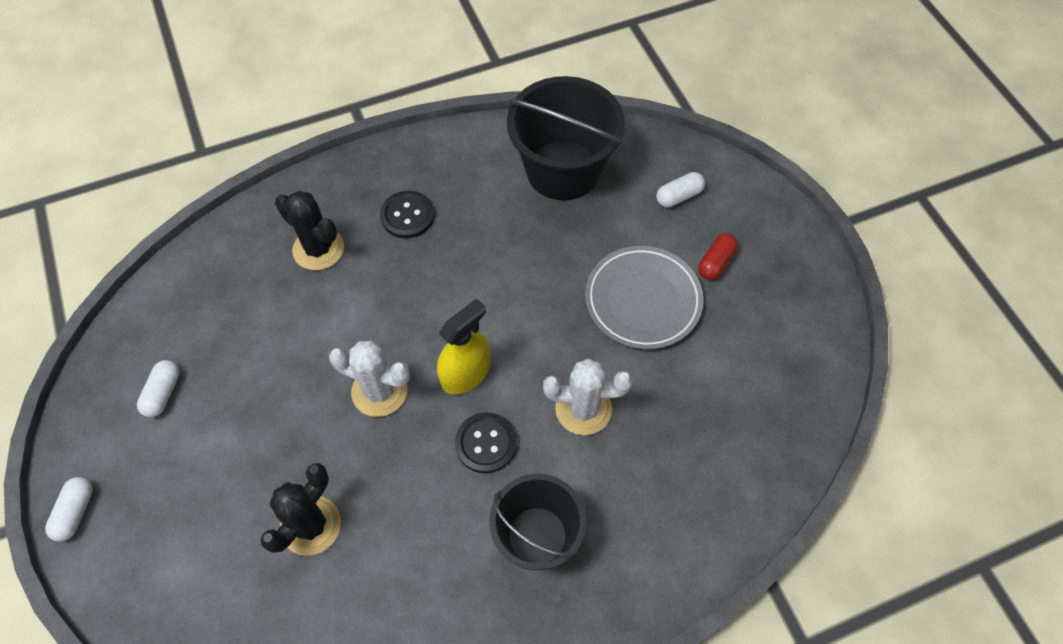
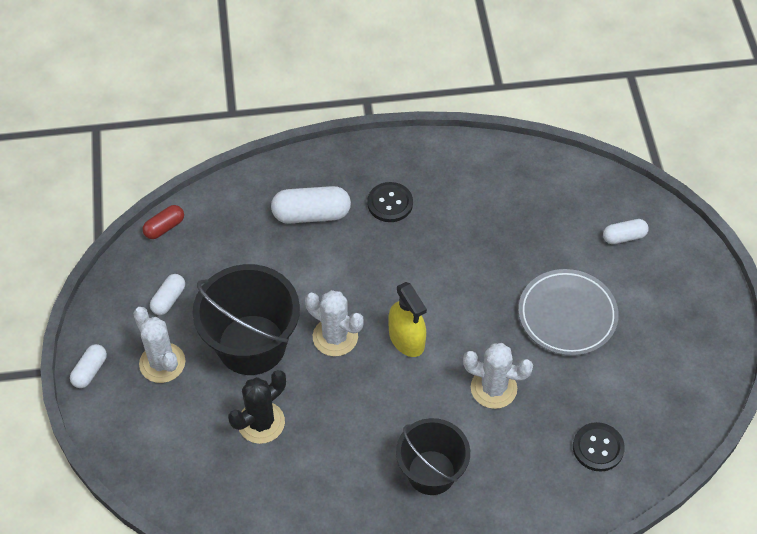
camera: 15 degrees right, 5 degrees down
(169, 478) = (162, 363): none -> white cactus
(318, 249) = (311, 214): black cactus -> white capsule
(466, 373) = (406, 339): yellow spray bottle -> yellow spray bottle turned 90 degrees clockwise
(486, 443) = (409, 395): black button -> black button (598, 448)
(563, 170) = (530, 193): black bucket -> black bucket (251, 344)
(715, 262) = (638, 299): red capsule -> red capsule (164, 227)

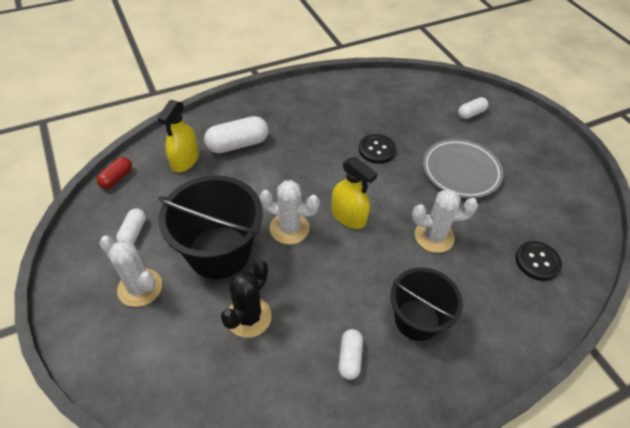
camera: 20 degrees left, 5 degrees down
(90, 371) = (69, 313): white capsule -> white capsule (350, 358)
(245, 221) = (185, 160): none -> yellow spray bottle
(390, 203) = (296, 125): black button -> black button (377, 150)

